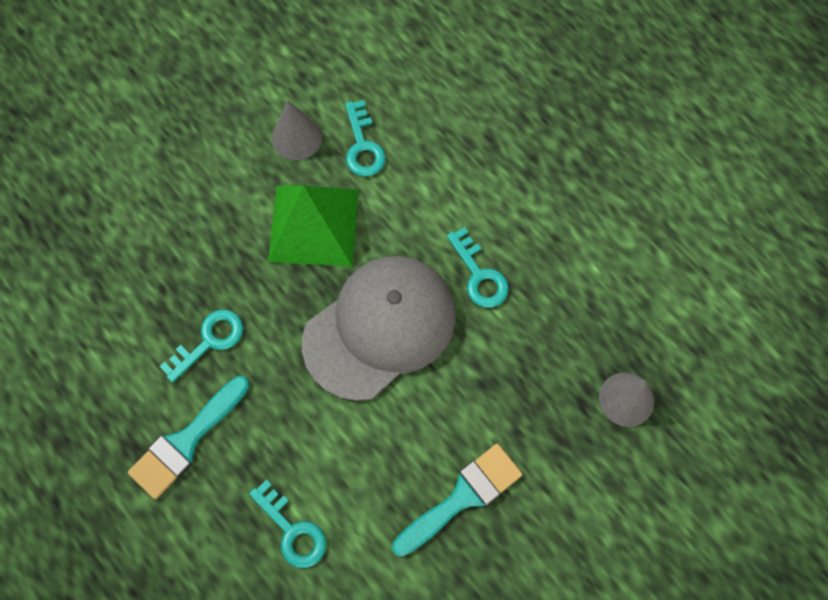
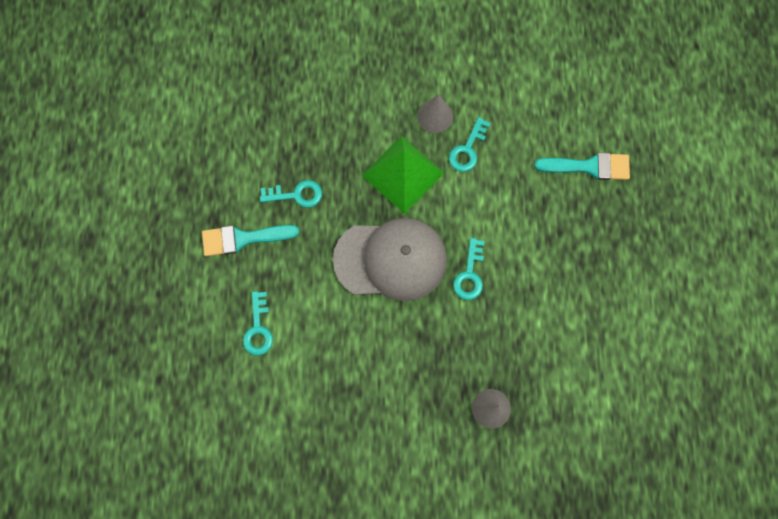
camera: 40 degrees right, 5 degrees up
(463, 497) = (358, 385): turquoise brush -> turquoise brush (589, 167)

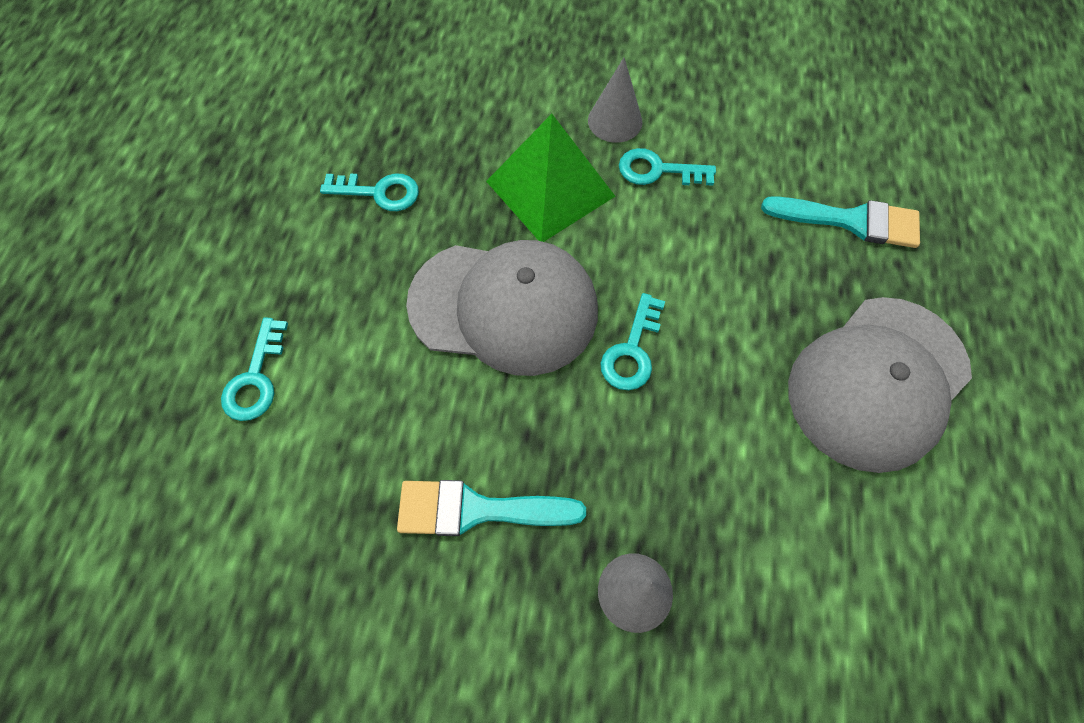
camera: 10 degrees right, 10 degrees down
(243, 238) = (277, 240): turquoise brush -> turquoise brush (477, 509)
(467, 149) = (658, 170): turquoise key -> turquoise key turned 60 degrees clockwise
(609, 270) = (877, 382): none -> grey cap

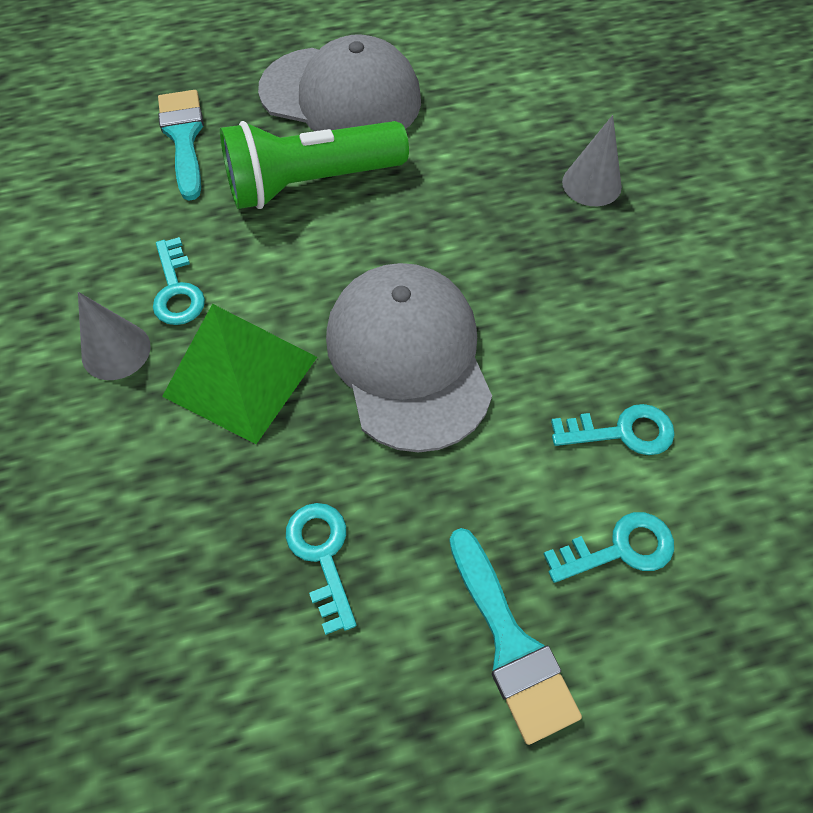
camera: 115 degrees left, 5 degrees down
(477, 509) = (605, 299): turquoise brush -> turquoise brush (510, 643)
(632, 350) = (398, 245): turquoise key -> turquoise key (622, 432)
(746, 306) = (311, 183): none -> green flashlight

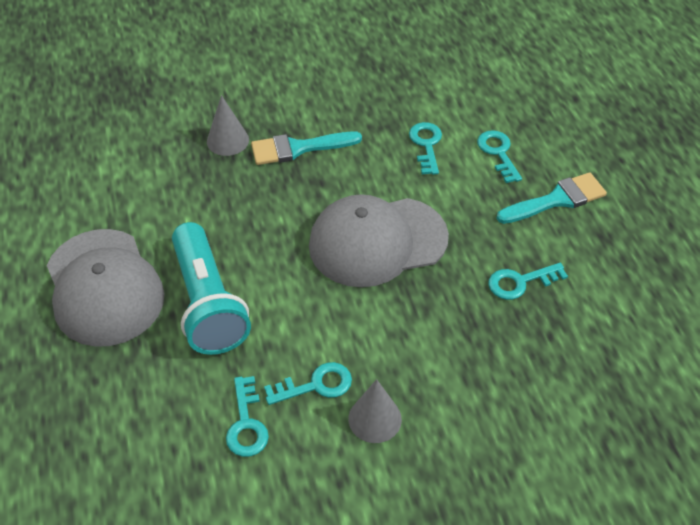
camera: 90 degrees left, 10 degrees down
(137, 227) = (246, 424): none -> turquoise key
(184, 138) = (138, 402): turquoise brush -> turquoise brush (298, 148)
(240, 376) = (395, 335): green pyramid -> none
(311, 183) = (208, 303): green flashlight -> turquoise flashlight
(341, 96) = (104, 287): grey cap -> grey cap turned 135 degrees clockwise

